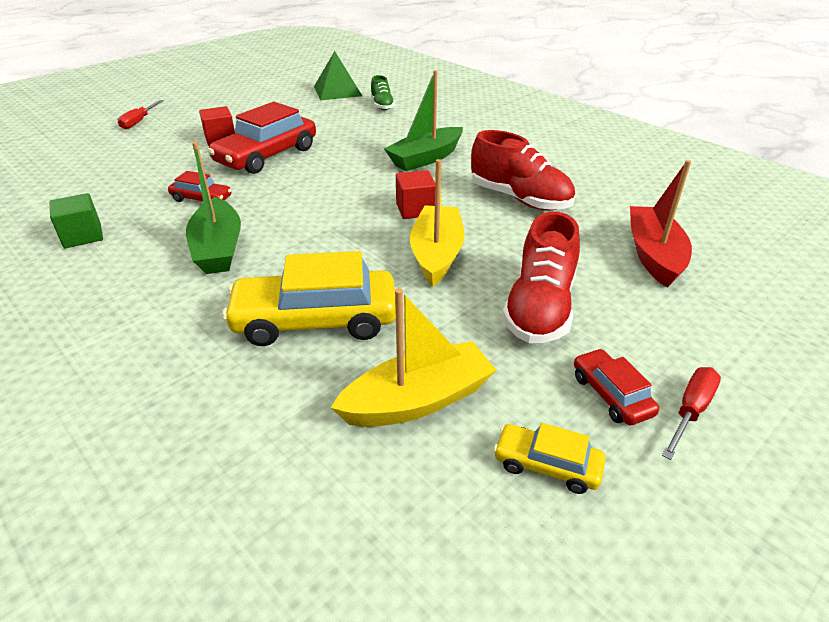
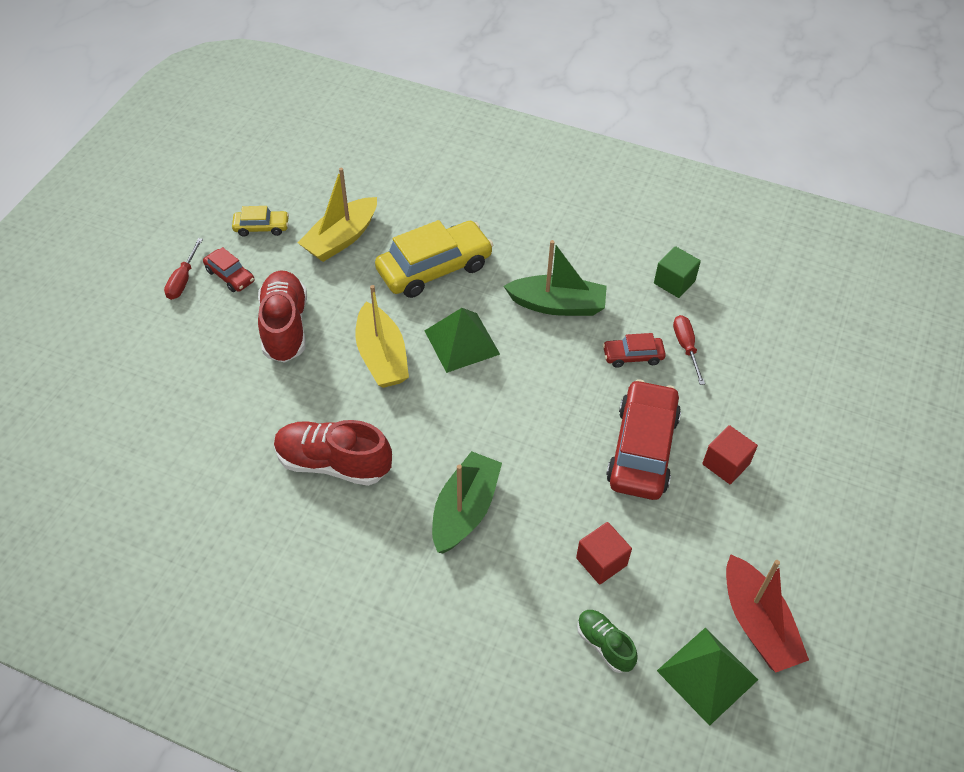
camera: 155 degrees right, 15 degrees up
(139, 121) = (863, 467): red screwdriver -> red screwdriver (686, 347)
(218, 248) = (557, 305): green boat -> green boat turned 135 degrees clockwise
(345, 245) = (462, 342): none -> green pyramid
(415, 209) = (428, 409): red cube -> red cube (601, 561)
(653, 255) = (197, 418): red boat -> red boat (757, 624)

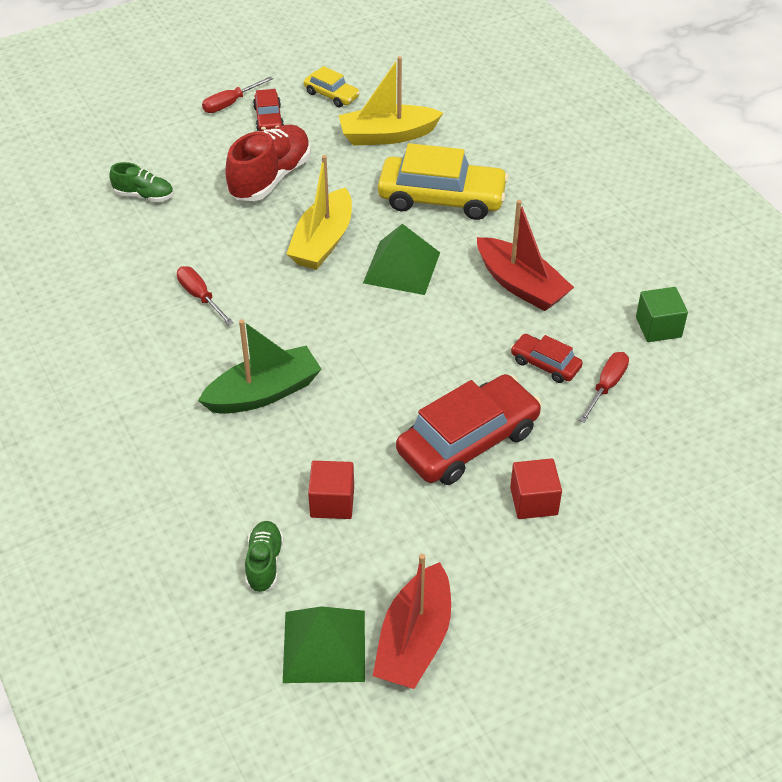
camera: 40 degrees right, 5 degrees down
(193, 404) = (144, 195): none -> green shoe
(333, 463) = (200, 297): red shoe -> red screwdriver
(557, 305) = (521, 285): green boat -> red boat

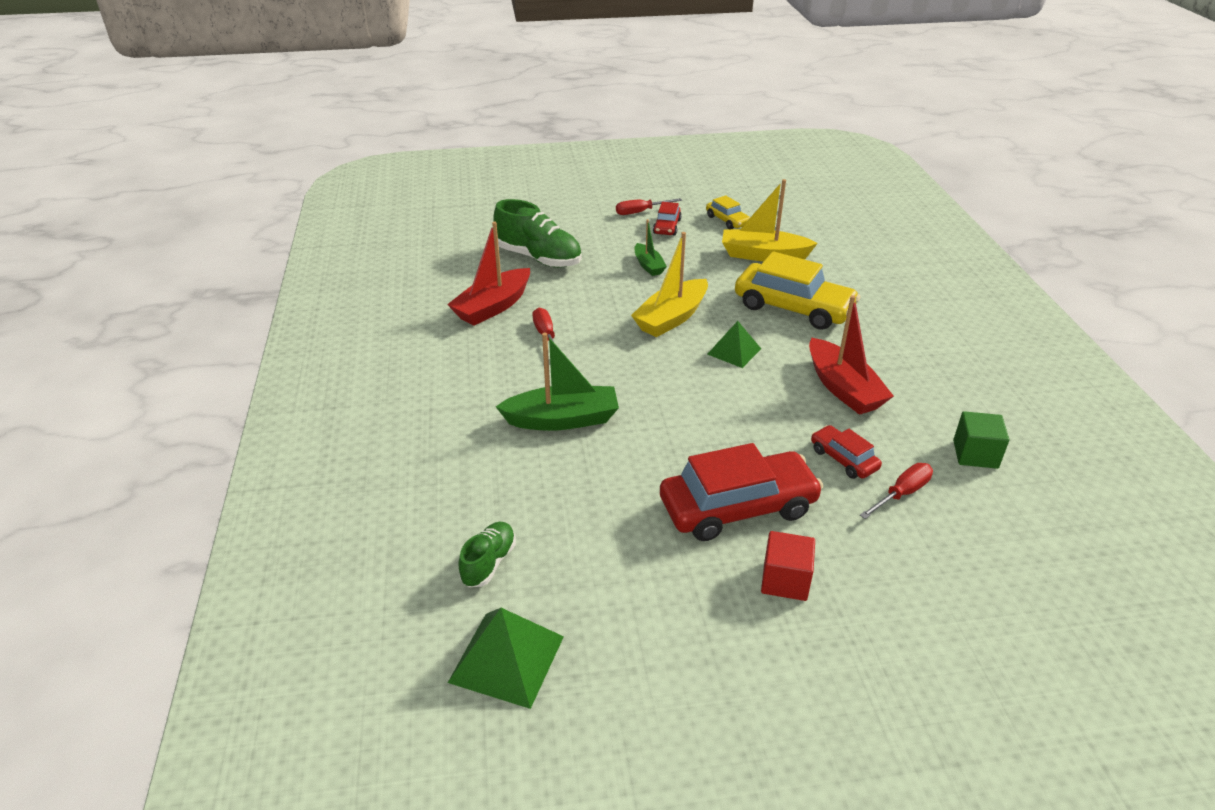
camera: 20 degrees right, 10 degrees down
(144, 195) = (539, 258): green shoe -> green shoe, size x1.82
(270, 178) = (648, 266): red shoe -> green boat
(332, 502) = (580, 526): red cube -> none
(402, 267) = (734, 351): green pyramid -> green pyramid, size x0.66
(414, 640) = (601, 682): red boat -> red boat (493, 307)

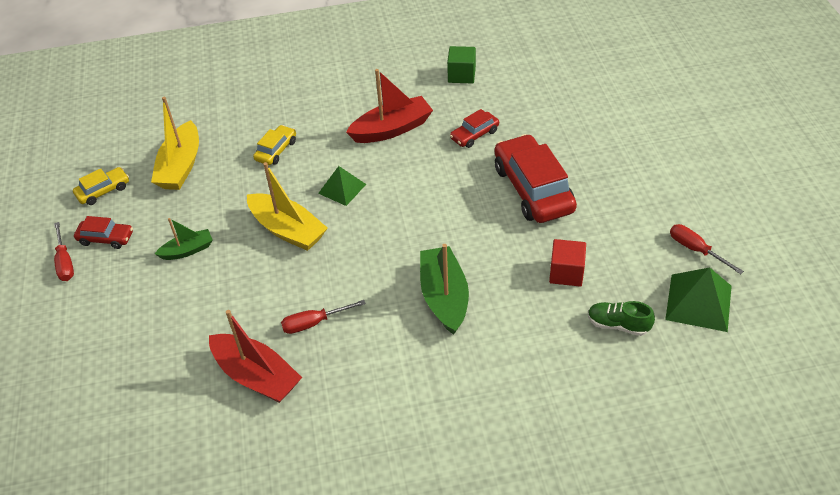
camera: 90 degrees left, 10 degrees up
(539, 258) = (156, 346): green shoe -> none
(785, 580) = (595, 168): red cube -> red cube (566, 273)
(793, 308) = (276, 150): yellow car -> yellow car, size x0.50
(901, 493) = (505, 111): red screwdriver -> red screwdriver (696, 250)

